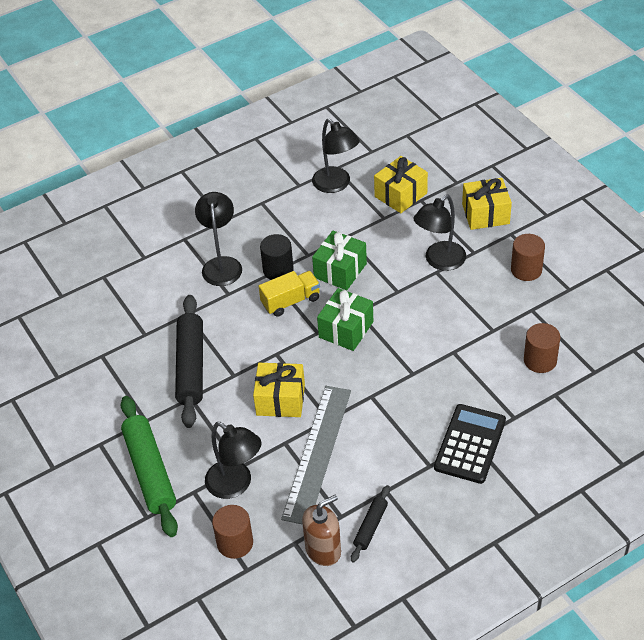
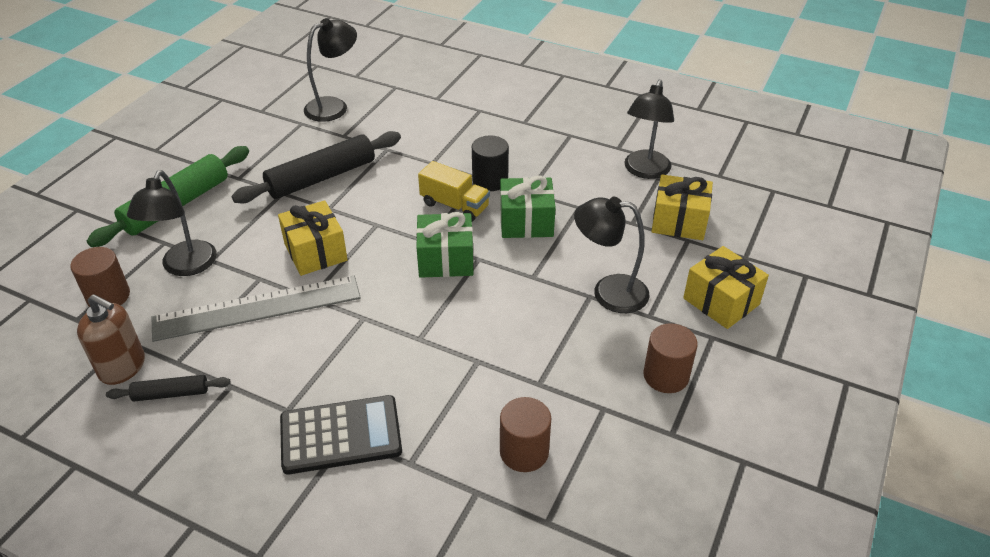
camera: 55 degrees right, 5 degrees down
(221, 264) = (466, 144): black lamp -> black lamp (334, 106)

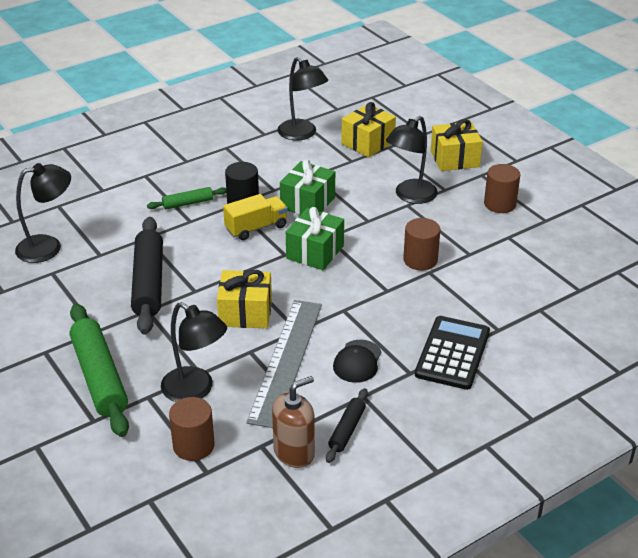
camera: 60 degrees left, 5 degrees down
(284, 360) = (357, 361): none -> black cap
(334, 106) = (48, 247): black lamp -> black lamp turned 75 degrees clockwise
(458, 150) = (188, 203): none -> green rolling pin
(524, 452) = (521, 280): brown cylinder -> brown cylinder (420, 260)

